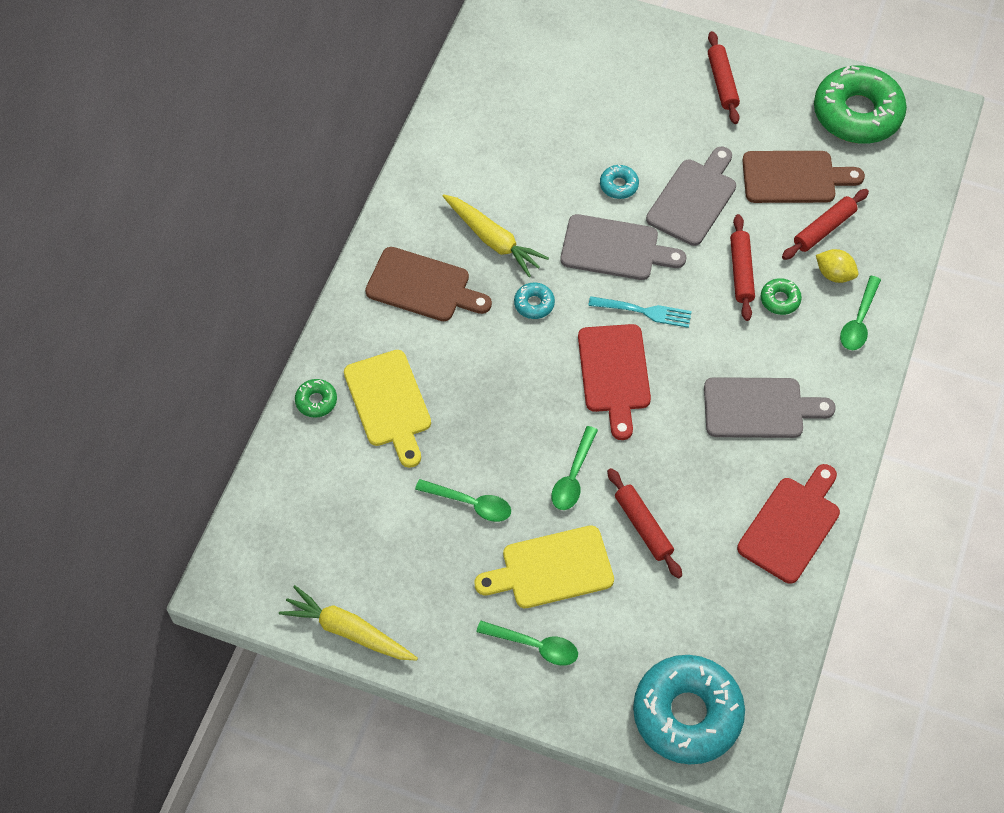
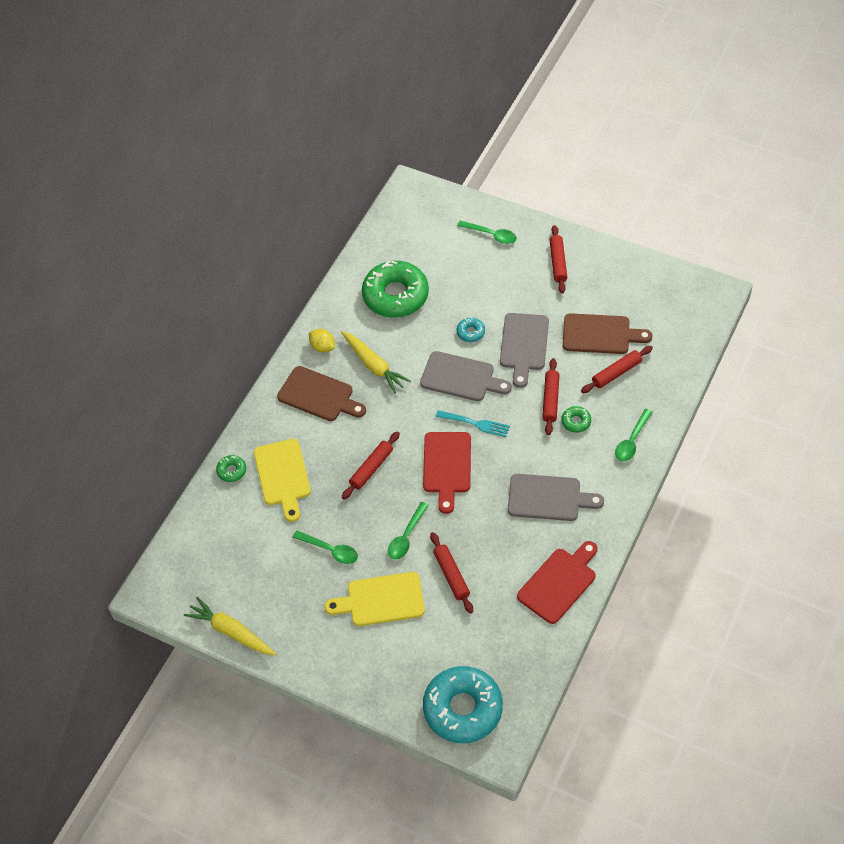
camera: 10 degrees right, 5 degrees down
(511, 384) = (371, 468): none -> red rolling pin
(534, 304) = (396, 413): turquoise donut -> none
(534, 645) = (361, 652): green spoon -> green spoon (491, 235)
(693, 199) = (524, 345): grey cutting board -> grey cutting board turned 150 degrees clockwise
(834, 274) = (619, 406): yellow lemon -> yellow lemon (322, 347)
(857, 113) = (654, 291): green donut -> green donut (395, 295)

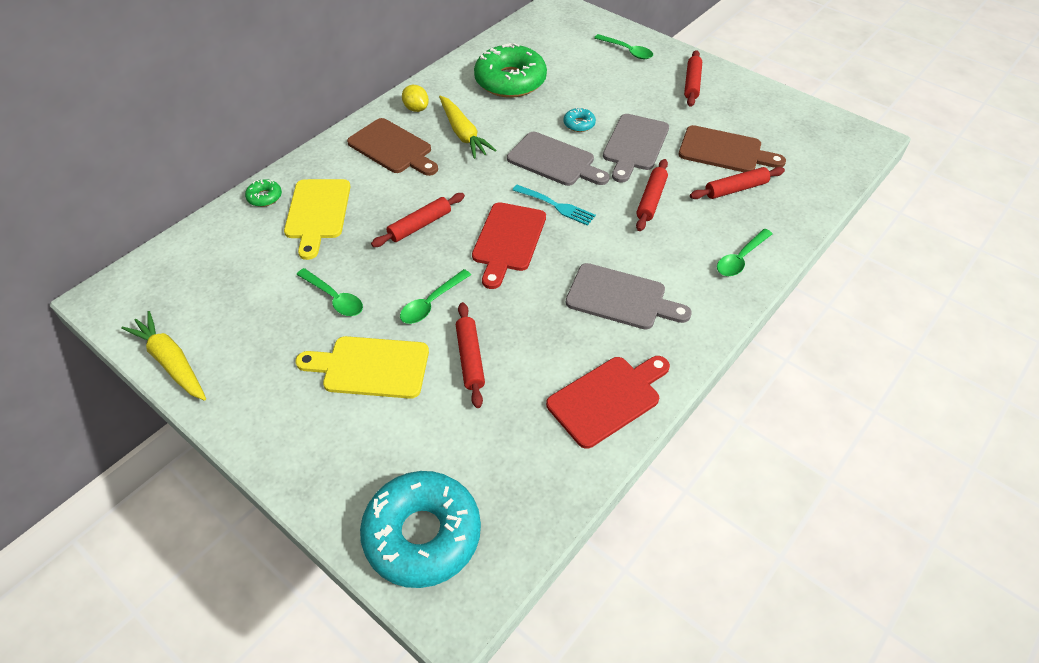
camera: 10 degrees right, 5 degrees down
(576, 422) = (676, 226): green donut -> none

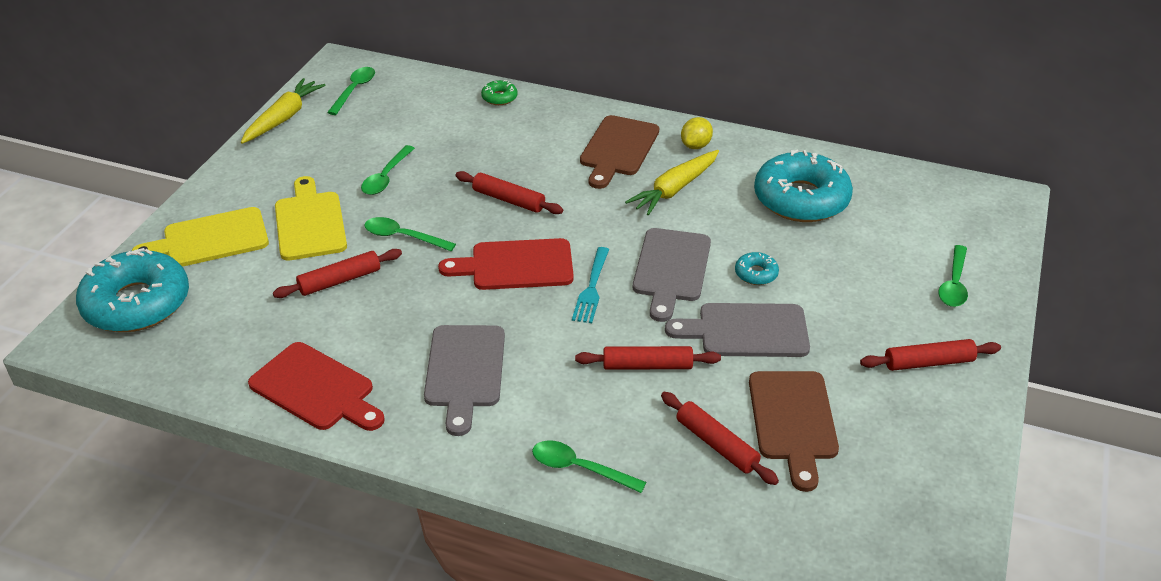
camera: 70 degrees right, 10 degrees down
(166, 295) = (354, 90): none -> green spoon
(317, 213) = (494, 133): yellow cutting board -> yellow cutting board (210, 239)
(510, 81) = (801, 199): green donut -> turquoise donut

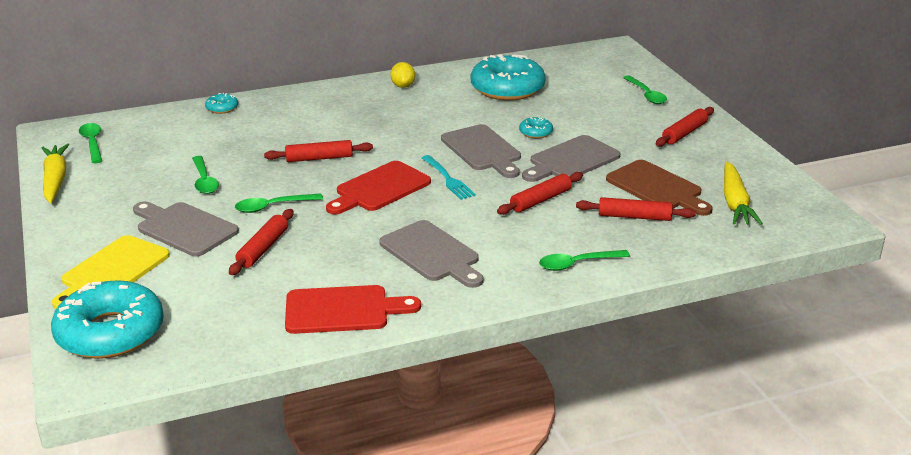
camera: 40 degrees left, 10 degrees down
(310, 223) = (184, 228): yellow cutting board -> grey cutting board
(499, 97) = (222, 108): green donut -> turquoise donut
(618, 149) = (354, 105): brown cutting board -> none
(675, 189) = (423, 112): yellow carrot -> yellow carrot (735, 202)

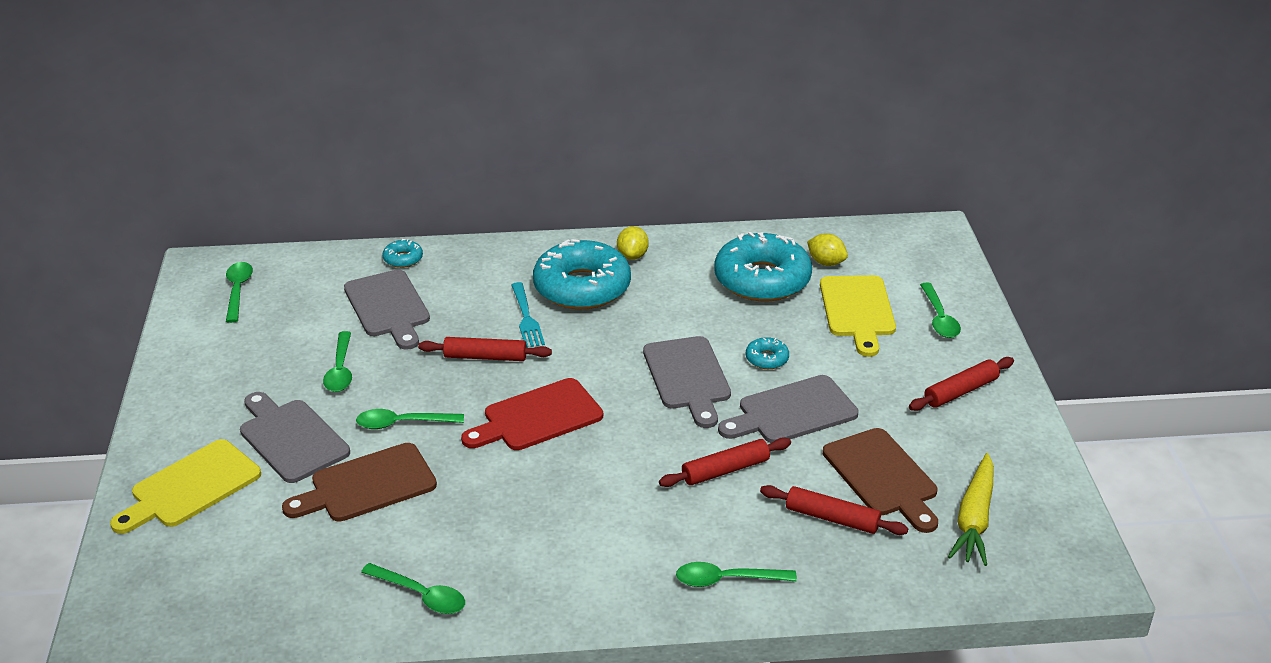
camera: 15 degrees right, 5 degrees up
(55, 180) = (178, 340): yellow carrot -> none
(110, 332) = (157, 576): turquoise donut -> turquoise donut (582, 287)
(263, 248) = (367, 485): red rolling pin -> brown cutting board
(343, 310) = (421, 595): red cutting board -> green spoon
(432, 254) = (558, 530): grey cutting board -> grey cutting board (388, 307)
(447, 179) = (625, 416): turquoise fork -> turquoise fork (526, 317)
(548, 74) = (826, 262): none -> yellow lemon
(586, 97) = (857, 310): none -> yellow cutting board

